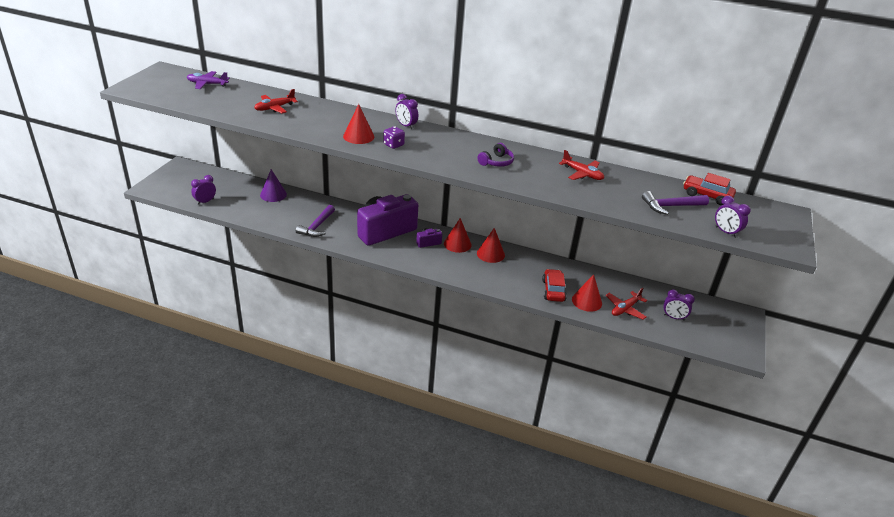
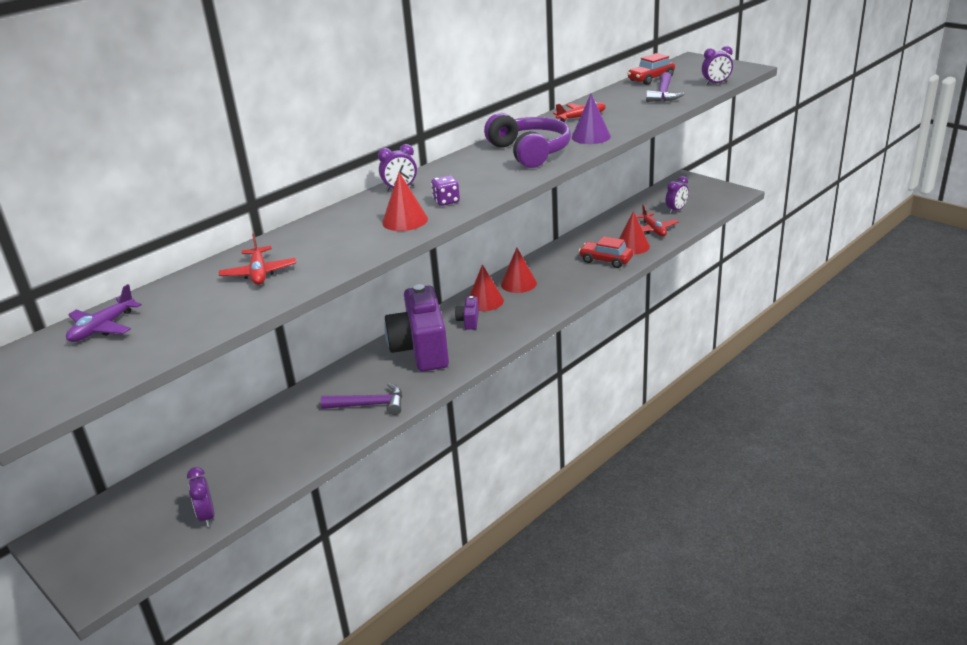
camera: 60 degrees left, 5 degrees down
(273, 194) = (249, 437): purple cone -> purple cone (591, 136)
(317, 226) = (370, 405): purple hammer -> purple hammer turned 45 degrees counterclockwise
(496, 162) = (529, 152): purple headphones -> purple headphones, size x1.95

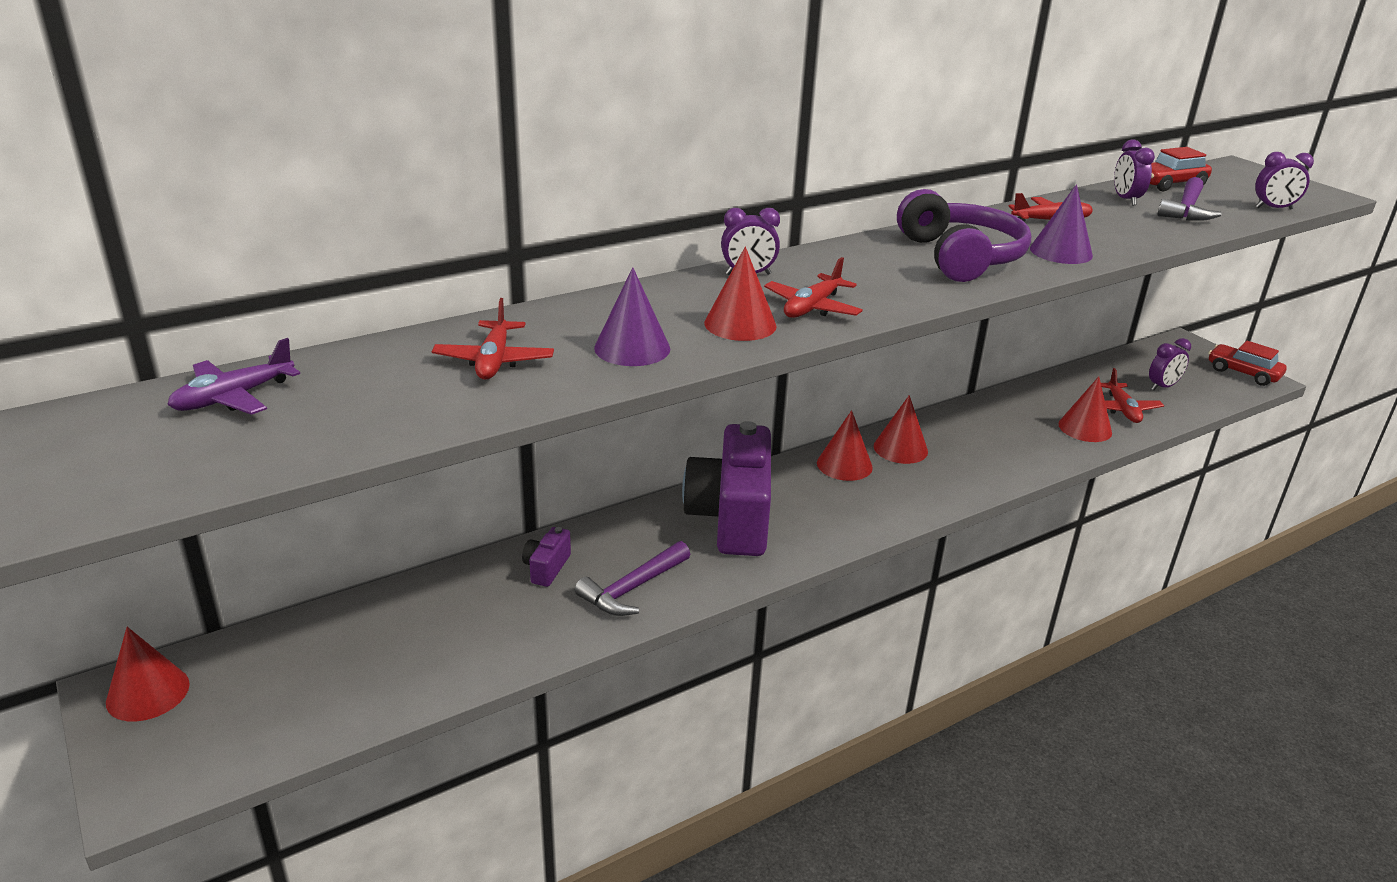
camera: 10 degrees right, 0 degrees up
(74, 536) = (148, 692): none -> red cone
(207, 516) = (340, 712): purple clock -> purple clock (1126, 200)
(342, 248) = (632, 348): none -> purple cone
(370, 405) = (632, 589): purple hammer -> purple hammer turned 120 degrees clockwise
(446, 201) = (812, 307): purple dice -> red plane
(469, 321) = (813, 490): purple camera -> purple camera (546, 568)
(606, 260) = (1040, 441): red car -> red car (1243, 373)

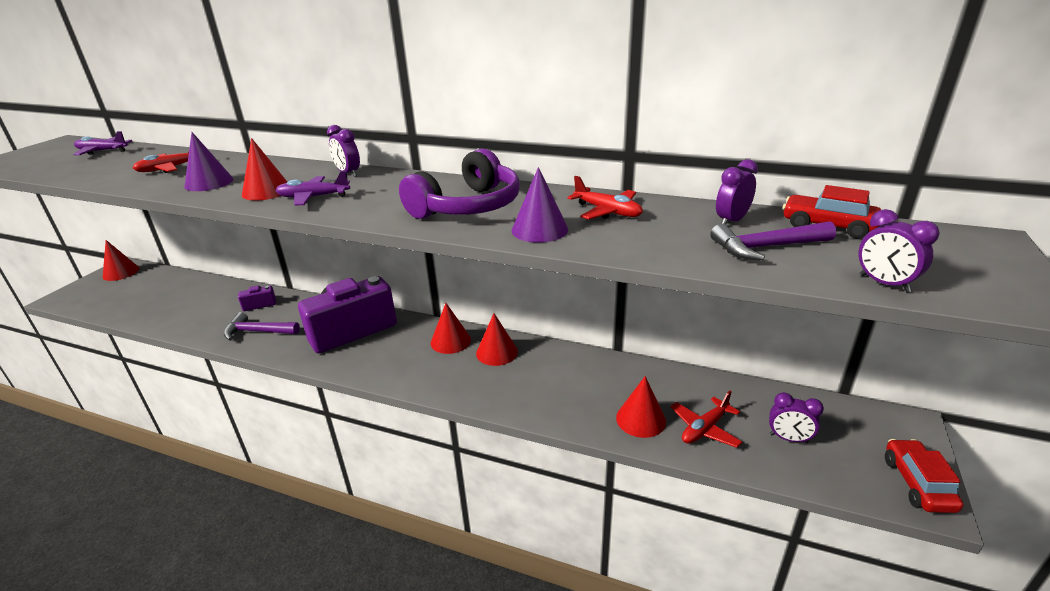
camera: 55 degrees right, 0 degrees up
(812, 307) = (313, 197): red plane -> purple plane

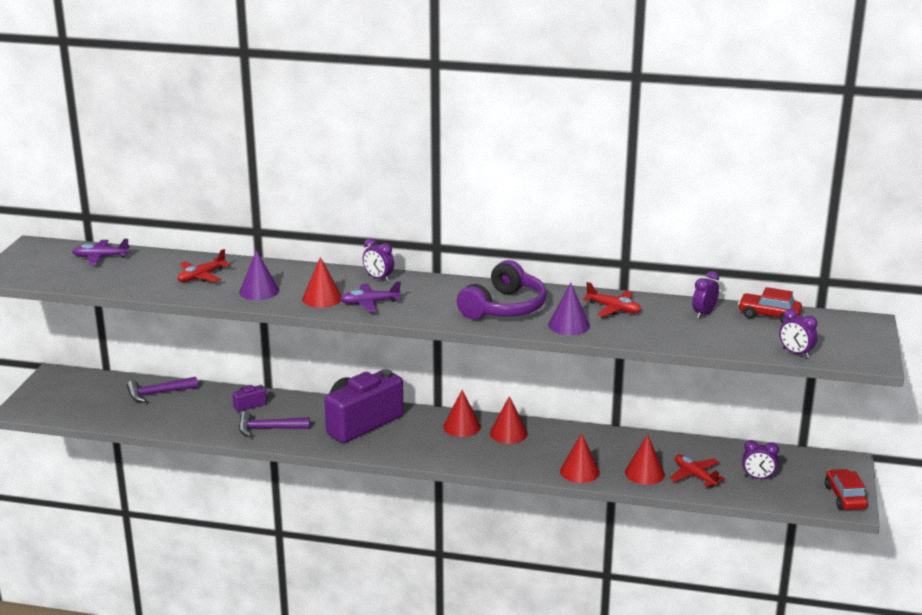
camera: 10 degrees left, 5 degrees down
(121, 272) = (60, 380): red cone -> red cone (579, 471)
(704, 428) = (695, 476): red plane -> red plane turned 105 degrees clockwise
(766, 247) = (727, 333): purple hammer -> purple hammer (157, 393)

